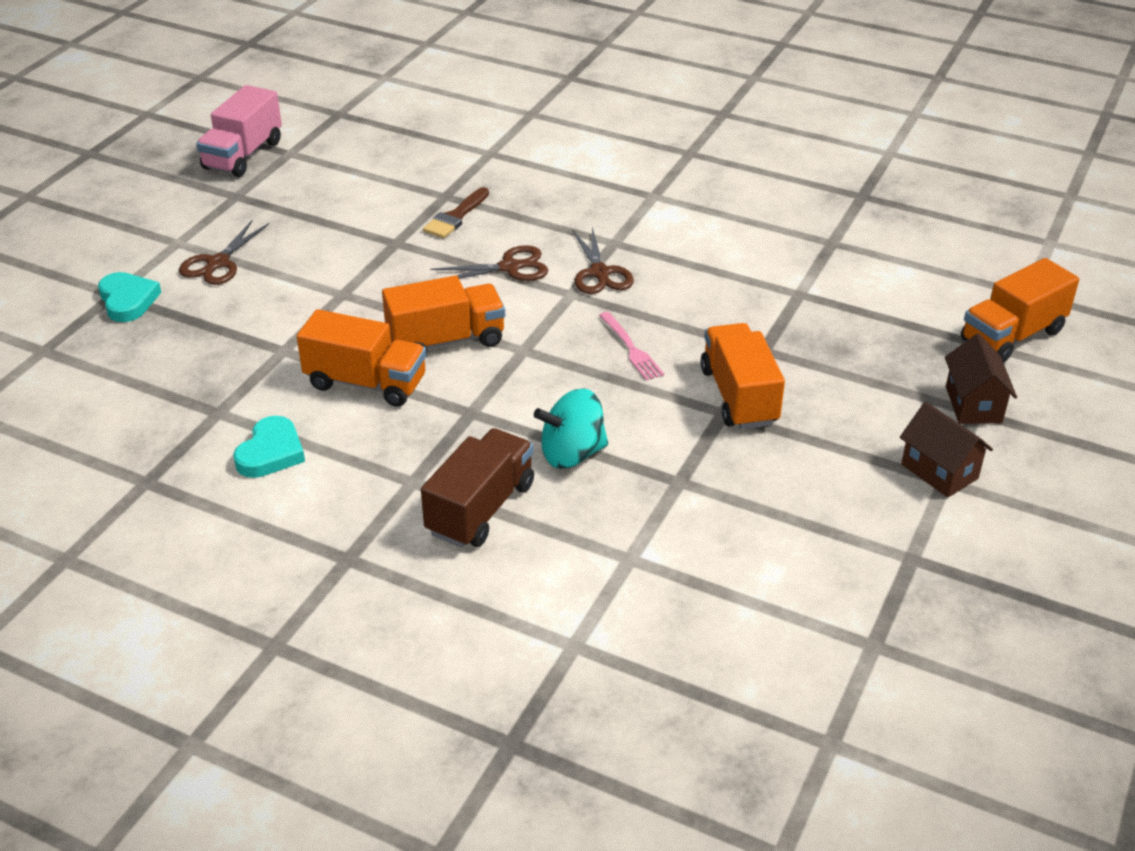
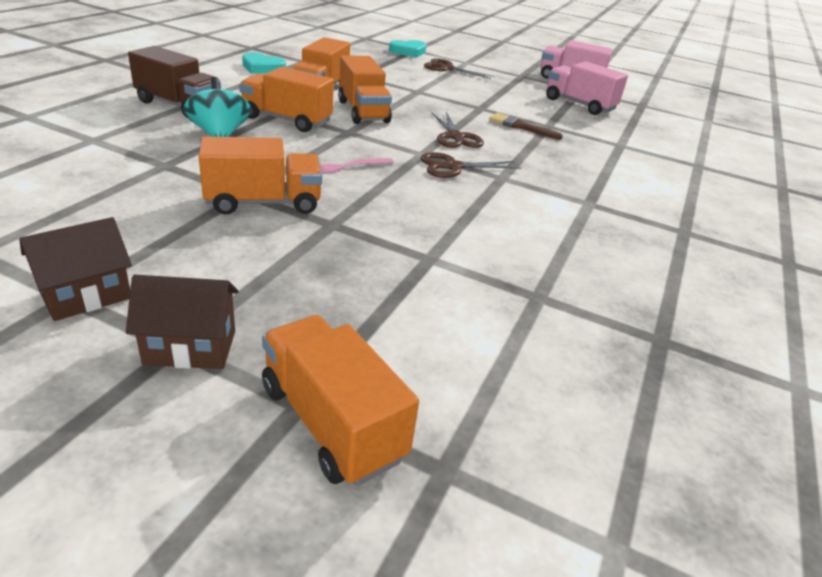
camera: 85 degrees right, 5 degrees down
(355, 162) = (579, 104): none -> pink truck
(501, 403) = (287, 120): none -> orange truck

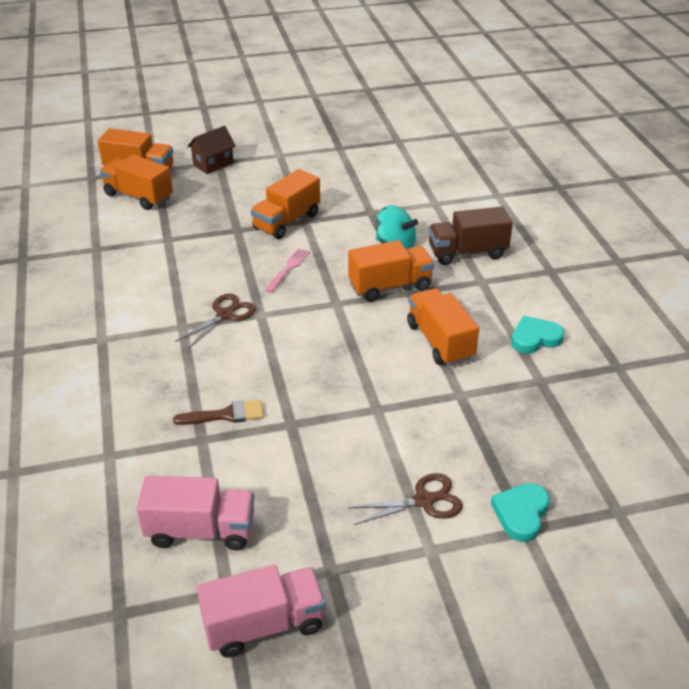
camera: 145 degrees right, 5 degrees up
(86, 295) = (275, 157): brown house -> none
(363, 112) = (365, 335): orange truck -> orange truck (138, 196)
(455, 137) = (261, 353): brown scissors -> none

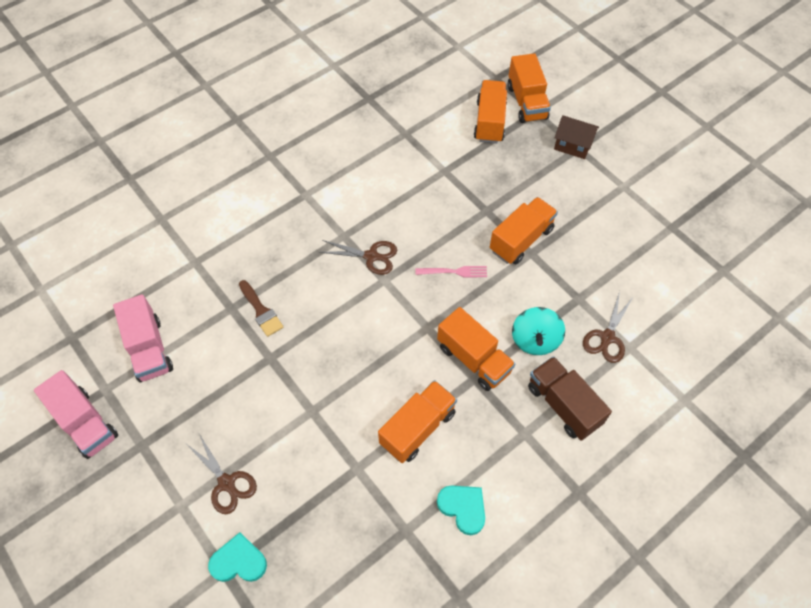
camera: 65 degrees right, 20 degrees up
(286, 221) = (521, 240): orange truck -> orange truck turned 120 degrees clockwise
(418, 211) = (607, 337): none -> brown scissors

